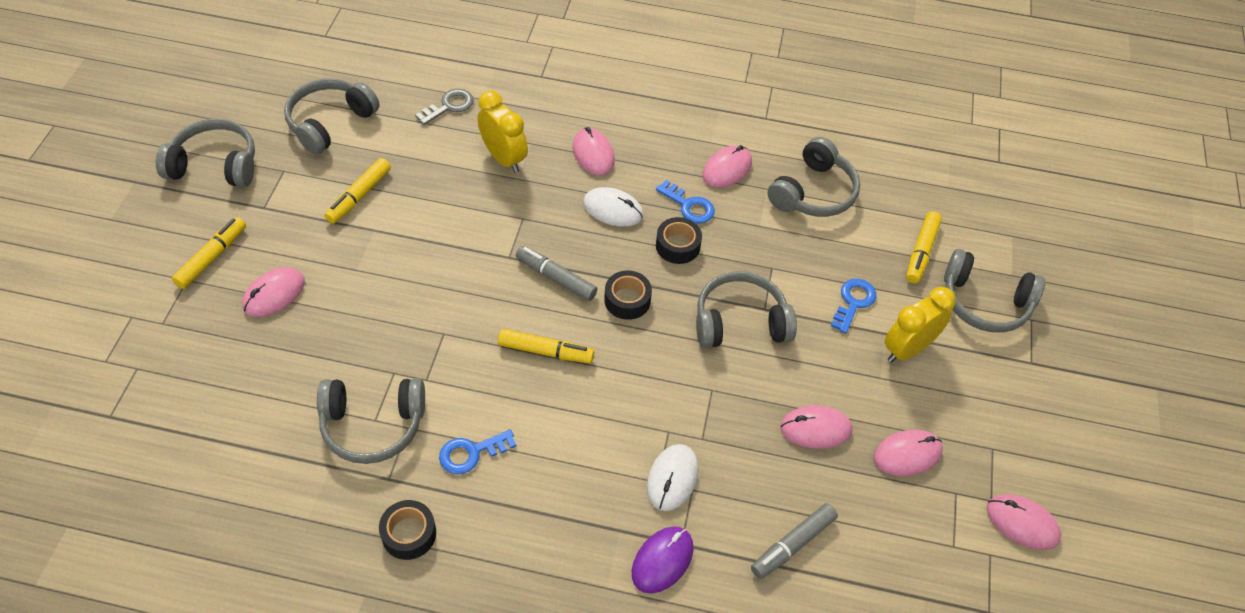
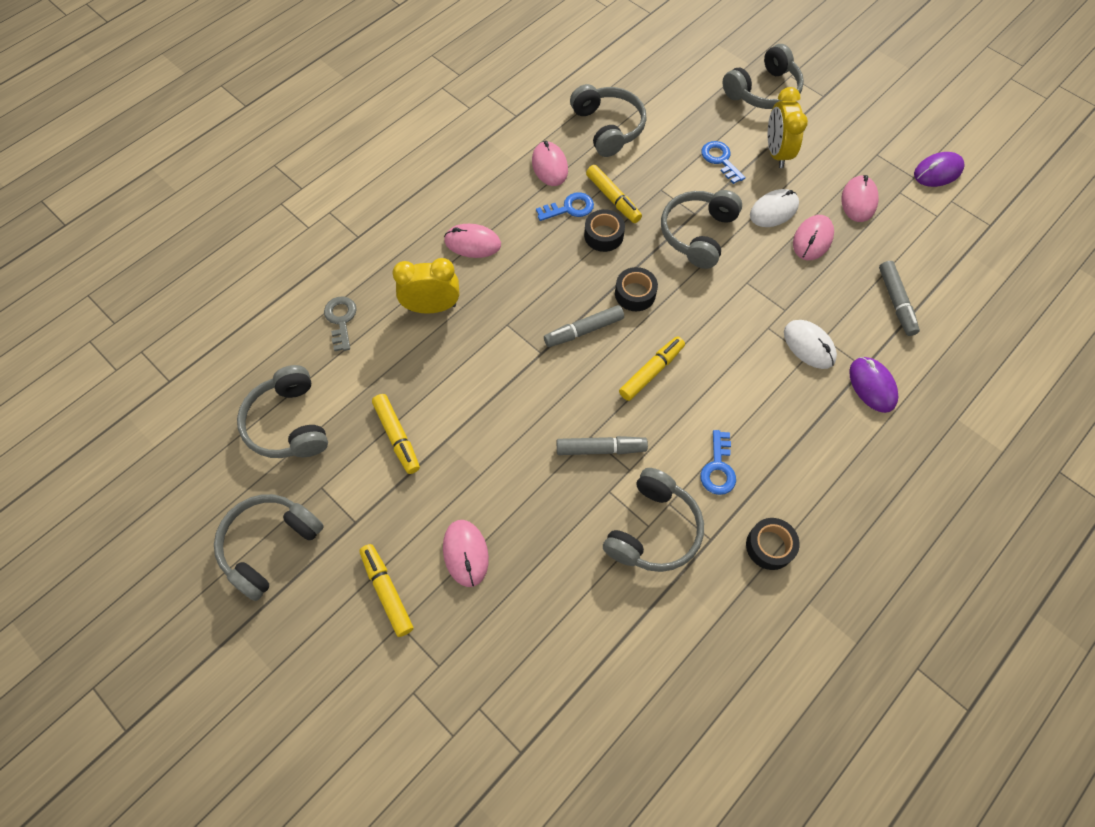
camera: 55 degrees left, 10 degrees up
(434, 347) = (601, 449): none -> grey marker
(613, 209) = (539, 258): white mouse -> white mouse (774, 210)
(921, 252) = (701, 99): yellow marker -> yellow marker (613, 199)
(1022, 523) = (937, 172): pink mouse -> purple mouse

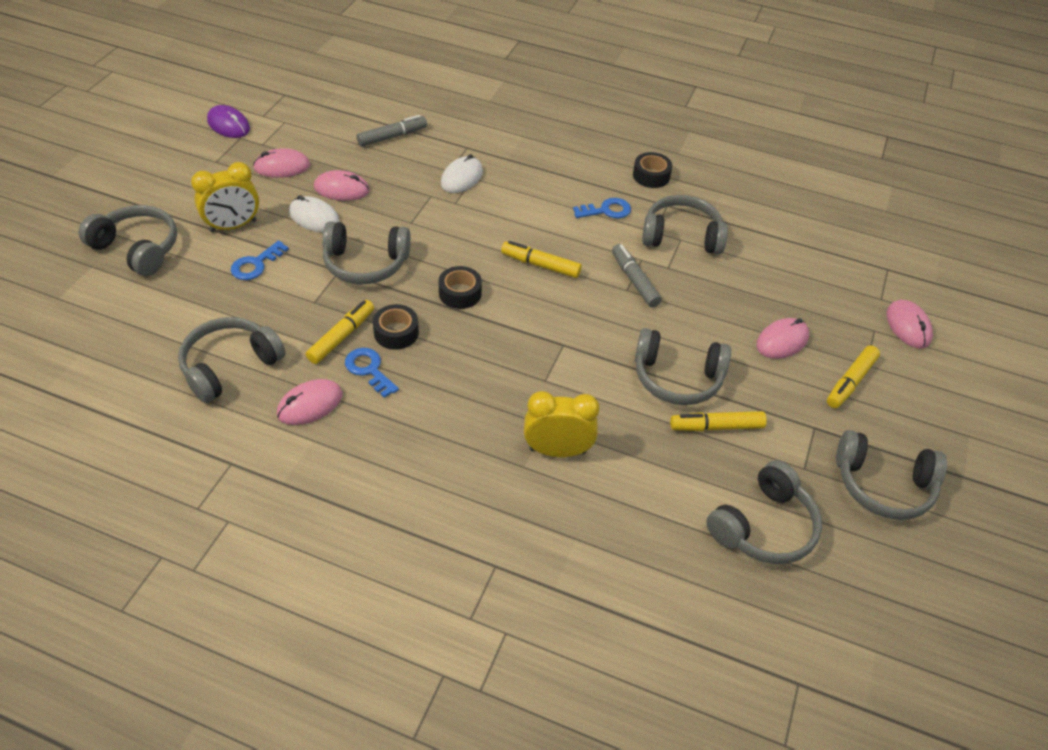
camera: 115 degrees left, 15 degrees down
(341, 320) = (618, 532): grey key -> none
(397, 436) = (716, 426): yellow marker -> yellow marker turned 135 degrees counterclockwise
(432, 307) = (557, 450): yellow clock -> yellow clock turned 120 degrees clockwise
(463, 430) = (677, 378): none -> grey headphones
(472, 243) = (454, 442): pink mouse -> pink mouse (908, 326)
(583, 330) = (521, 320): grey marker -> none
(872, 385) = (482, 141): purple mouse -> none

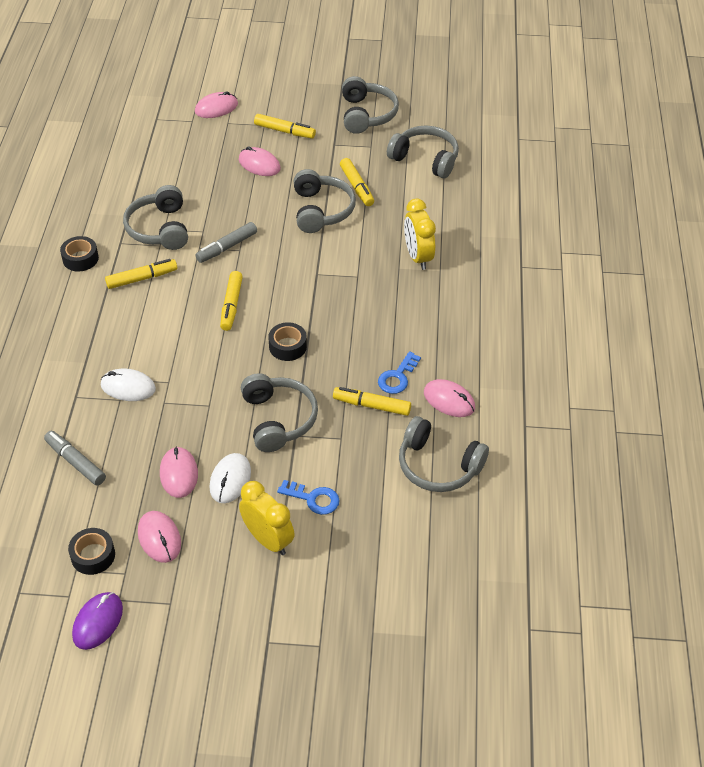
camera: 105 degrees left, 0 degrees up
(137, 248) = (332, 605): grey headphones -> none
(396, 332) = (351, 373): black tape -> black tape (93, 555)
(606, 210) = (142, 278): blue key -> yellow marker

